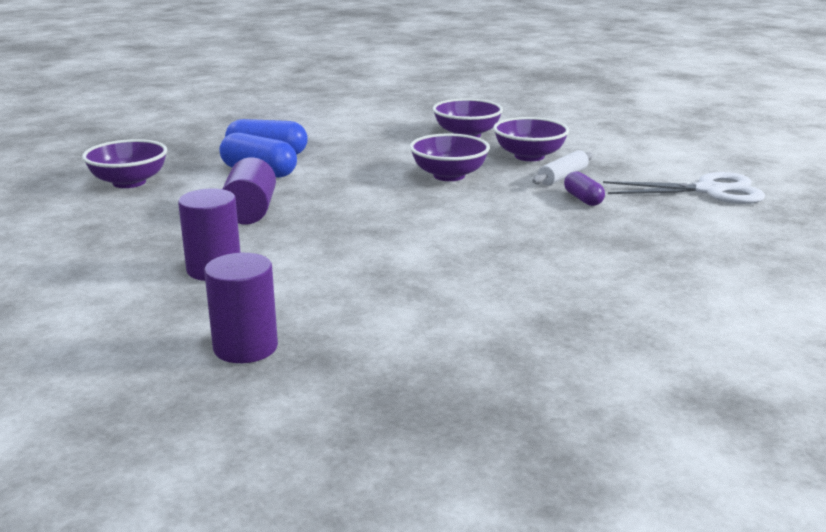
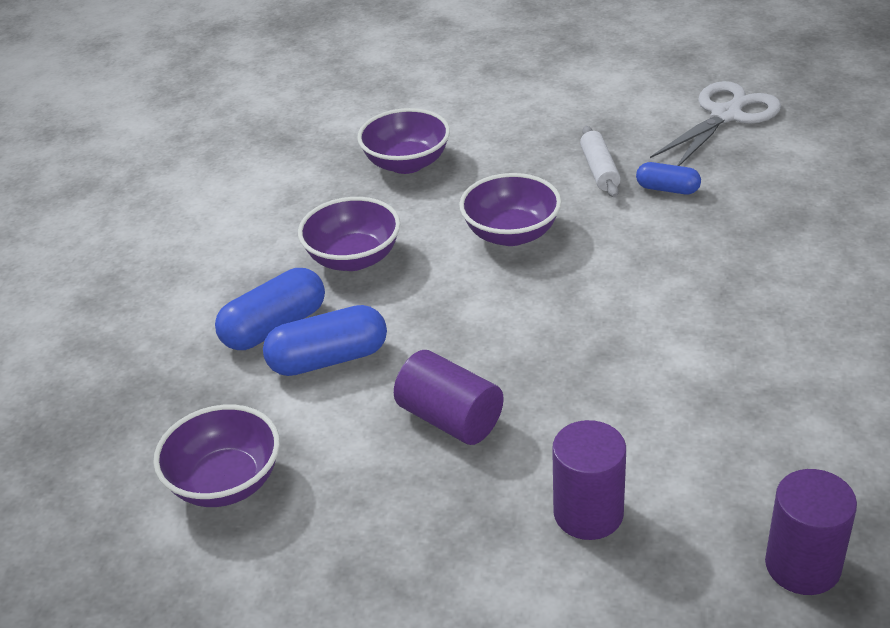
camera: 45 degrees left, 15 degrees up
(529, 156) = (521, 159): purple bowl -> purple bowl (353, 258)
(583, 199) = (667, 189): purple capsule -> blue capsule

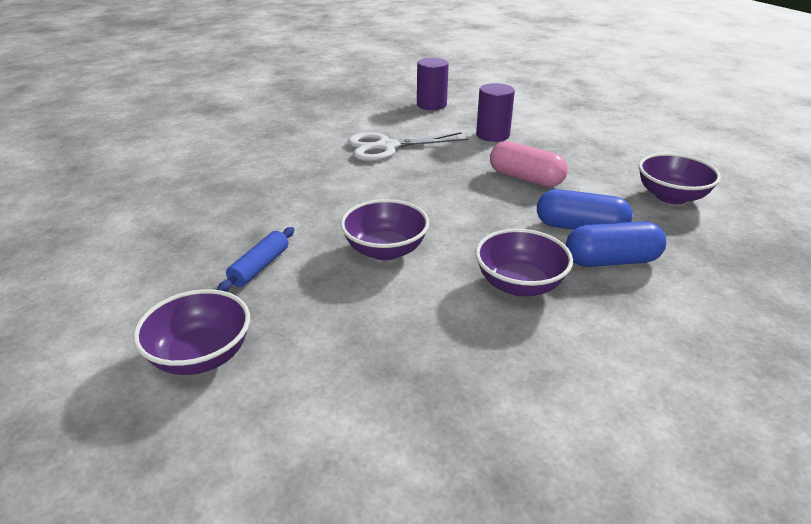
camera: 150 degrees left, 5 degrees down
(406, 163) = (395, 357): purple bowl -> purple bowl (201, 356)
(450, 419) = (525, 178): purple cylinder -> pink capsule
(599, 170) = (260, 267): white rolling pin -> blue rolling pin
(667, 189) = (245, 232): blue capsule -> none
(726, 115) = (103, 264): white scissors -> white scissors (387, 147)

